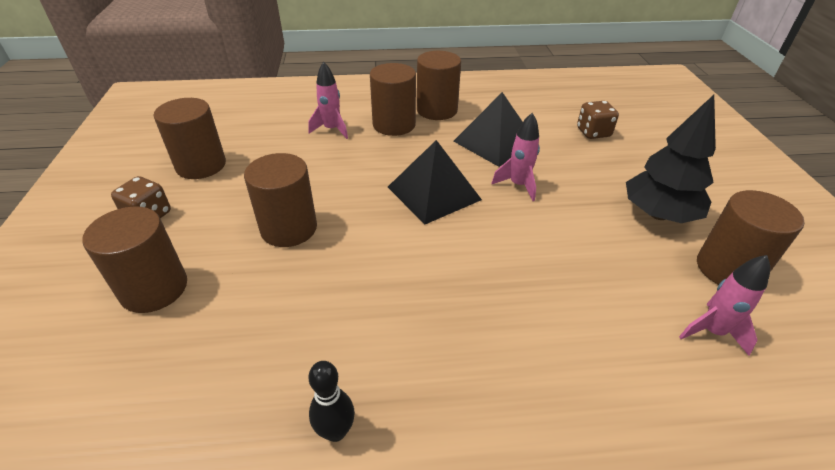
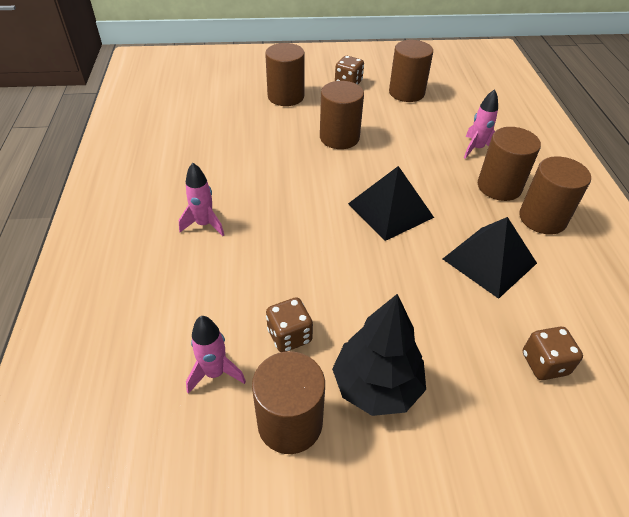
camera: 90 degrees right, 5 degrees up
(336, 431) = (181, 167): black bowling pin -> none
(518, 185) = (411, 270): pink rocket -> pink rocket (204, 224)
(634, 271) = (289, 336): none -> brown dice

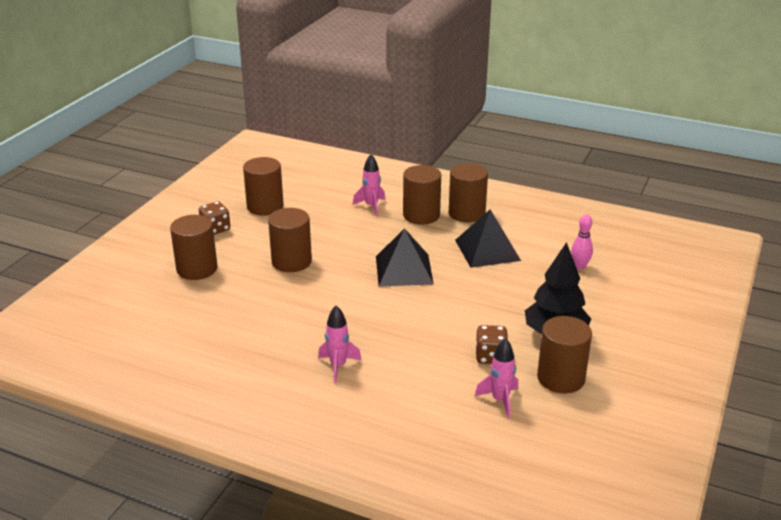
camera: 60 degrees left, 15 degrees down
(544, 363) = (580, 266): brown dice -> pink bowling pin

